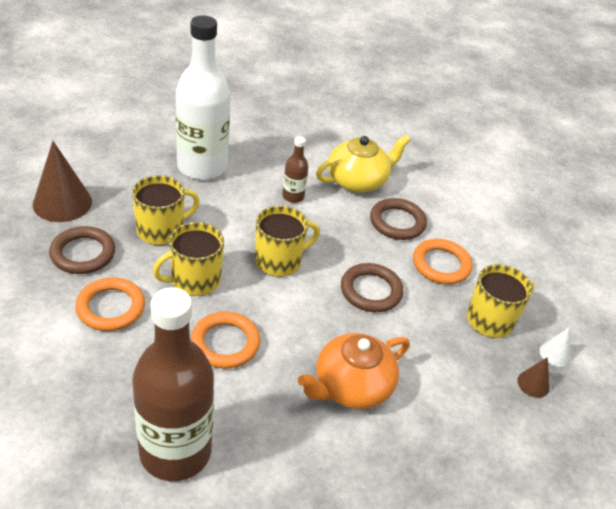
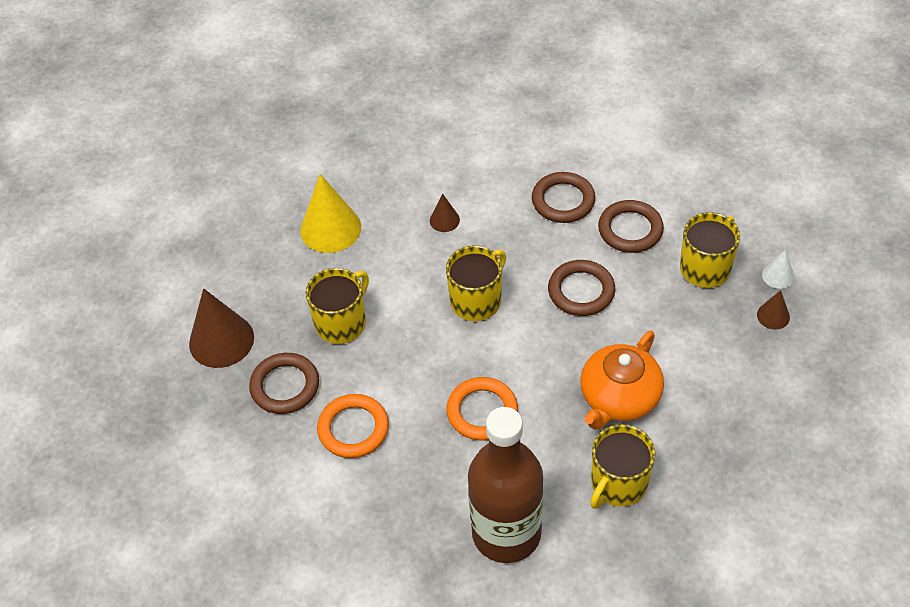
camera: 15 degrees left, 10 degrees up
(194, 280) = (411, 361): yellow mug -> yellow mug (618, 484)
(202, 167) = (330, 228): white bottle -> yellow cone
(293, 196) = (444, 220): brown bottle -> brown cone
(358, 181) = (497, 169): yellow teapot -> none
(441, 265) = (630, 229): orange ring -> brown ring

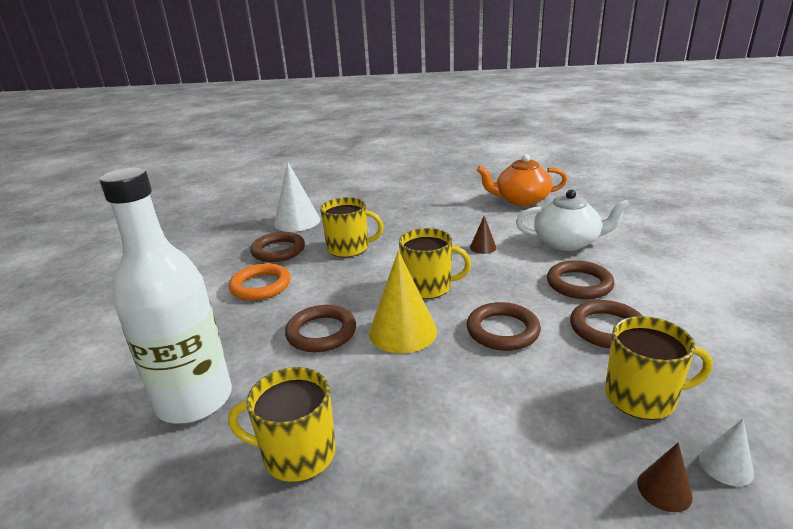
camera: 55 degrees right, 25 degrees down
(221, 340) = (297, 221): brown cone -> white cone
(330, 228) = (420, 217): yellow cone -> yellow cone (403, 331)
(482, 411) = (321, 333): orange ring -> brown ring
(494, 157) = (567, 242): none -> white teapot
(506, 533) = (194, 400): brown bottle -> white bottle
(618, 398) = (408, 406): orange teapot -> orange teapot (521, 200)

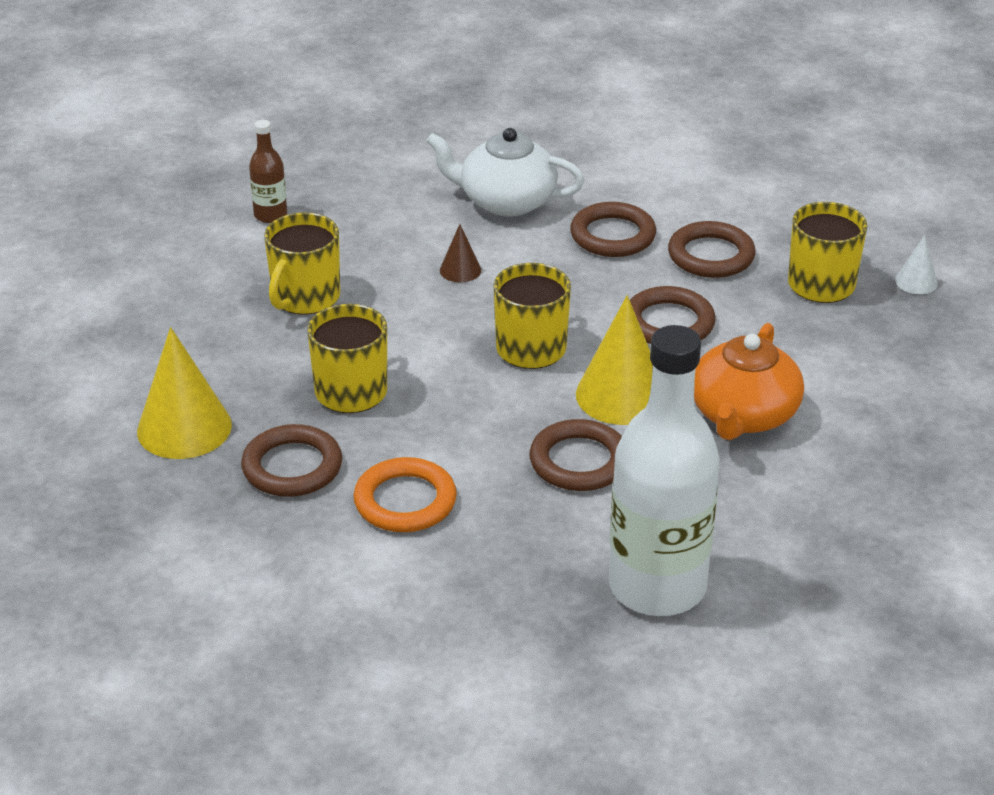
camera: 70 degrees left, 10 degrees up
(297, 221) = (184, 428): white cone -> yellow cone
(297, 454) = (789, 514): yellow mug -> yellow mug (305, 297)
(476, 195) = (270, 215): none -> brown bottle
(521, 200) = (336, 184): orange teapot -> orange teapot (743, 415)
(567, 242) = (506, 201): white teapot -> white teapot turned 105 degrees counterclockwise
(664, 489) = (925, 321): brown cone -> none

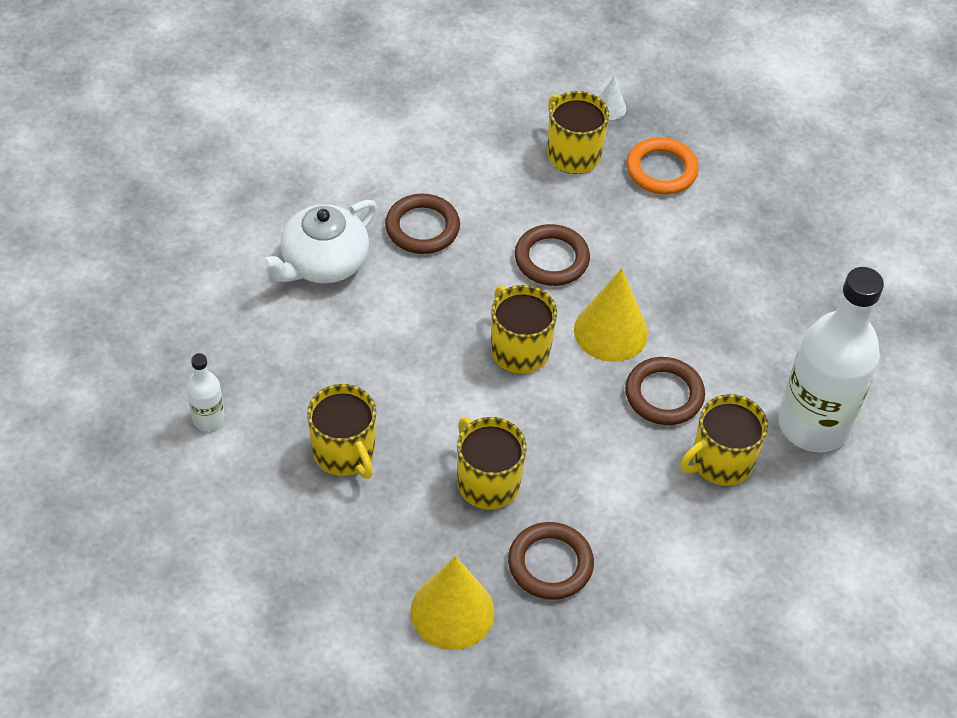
camera: 60 degrees left, 15 degrees up
(270, 215) = (208, 419): brown bottle -> white bottle
(405, 501) = (636, 515): orange ring -> orange ring (661, 170)
(460, 270) = (390, 339): brown cone -> none
(533, 534) = (720, 462): none -> yellow mug
(711, 255) = (493, 190): brown ring -> none
(743, 415) = (680, 281): orange teapot -> none

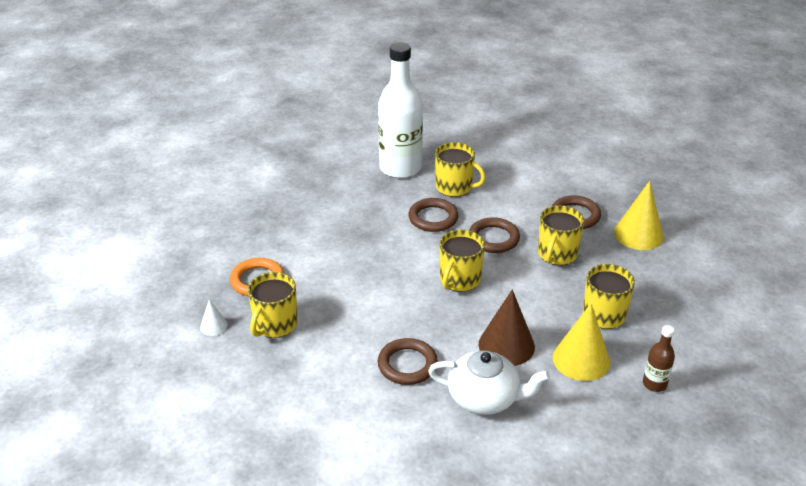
camera: 120 degrees left, 15 degrees down
(208, 419) = (654, 384): white bottle -> brown bottle
(377, 326) = (506, 345): none -> brown cone
(551, 259) = (377, 296): brown ring -> brown ring (493, 238)
(611, 331) = (409, 251): yellow cone -> yellow cone (581, 359)

